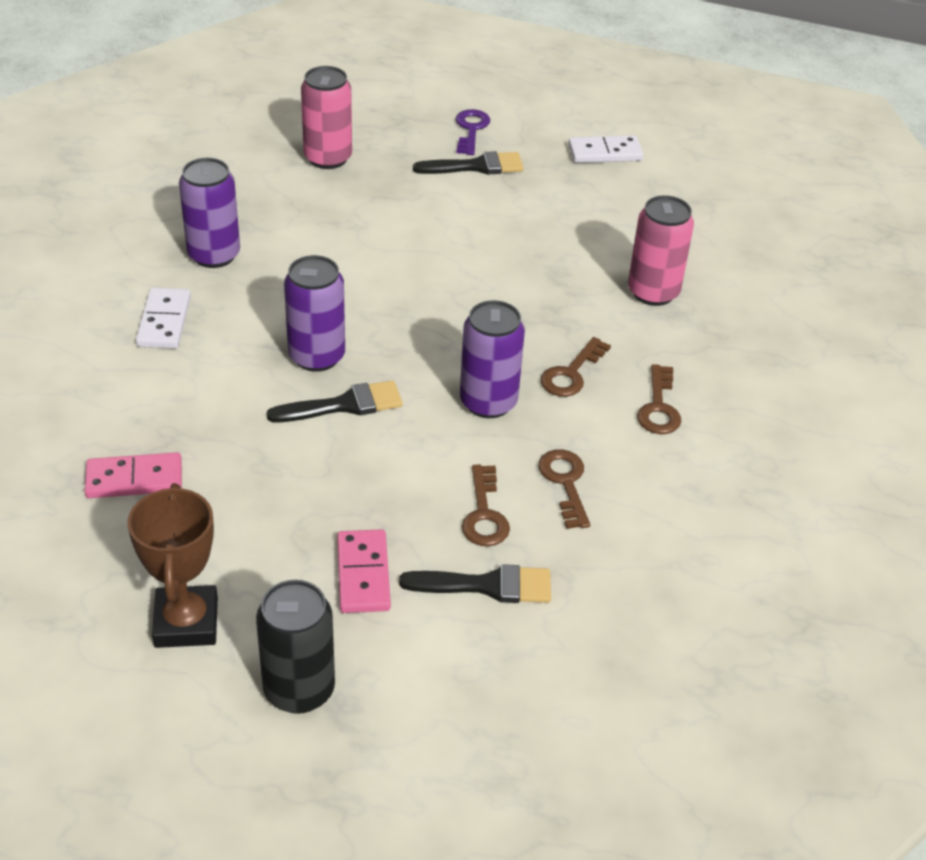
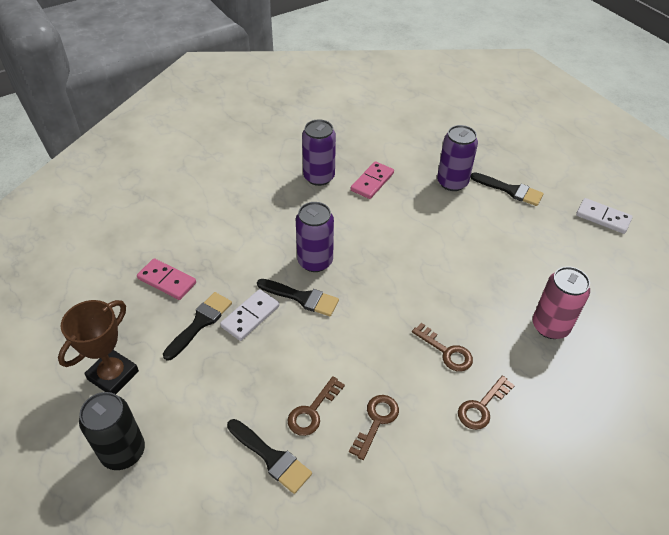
camera: 40 degrees right, 5 degrees up
(164, 321) = (261, 202): white domino -> white domino (250, 316)
(240, 501) = (200, 323): none -> black brush
(328, 158) = (429, 148): pink can -> none
(363, 574) = (216, 405): pink domino -> pink domino (372, 182)
(471, 129) = (528, 166): purple key -> none
(488, 402) = (380, 341): purple can -> purple can (452, 182)
(571, 373) = (446, 351): brown key -> brown key turned 120 degrees counterclockwise

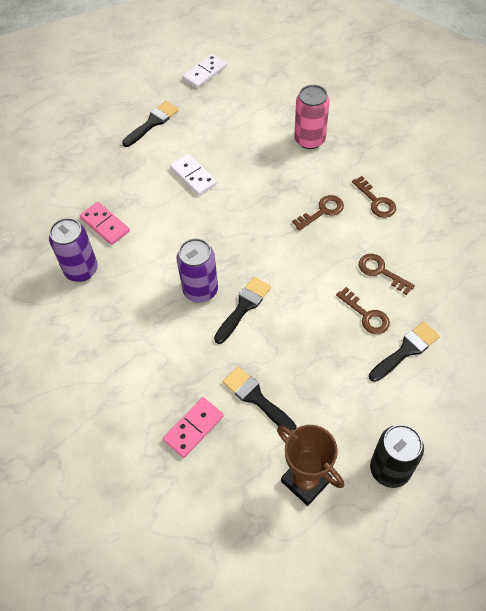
camera: 75 degrees left, 10 degrees up
(250, 316) = (257, 353): white domino -> white domino (193, 176)
(452, 182) = (128, 162): purple can -> none

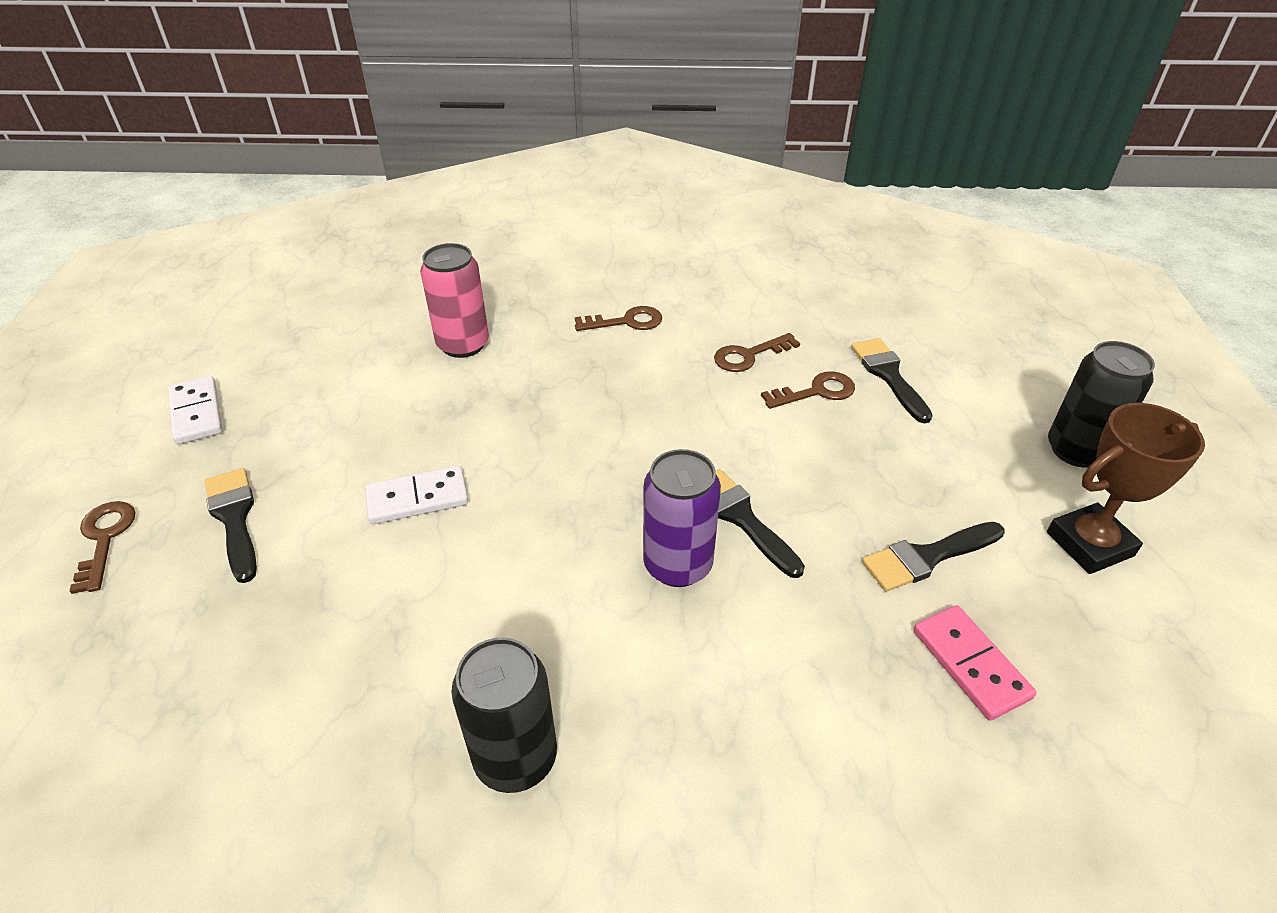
camera: 70 degrees left, 15 degrees down
(81, 270) = (515, 757): purple can -> black can
(105, 225) = (425, 675): pink domino -> none
(322, 211) = (608, 375): brown key -> brown key (105, 539)

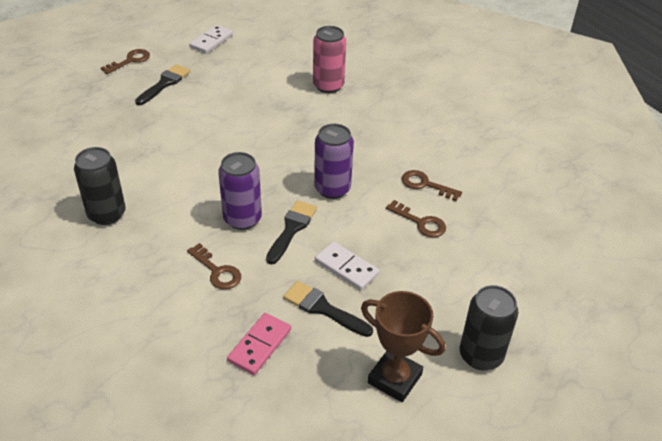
camera: 55 degrees right, 0 degrees up
(417, 498) = (216, 123): white domino -> white domino (346, 267)
(626, 322) = (406, 129): brown key -> brown key (217, 271)
(688, 439) = (332, 189): none -> purple can
(888, 375) = (468, 248): black brush -> none

